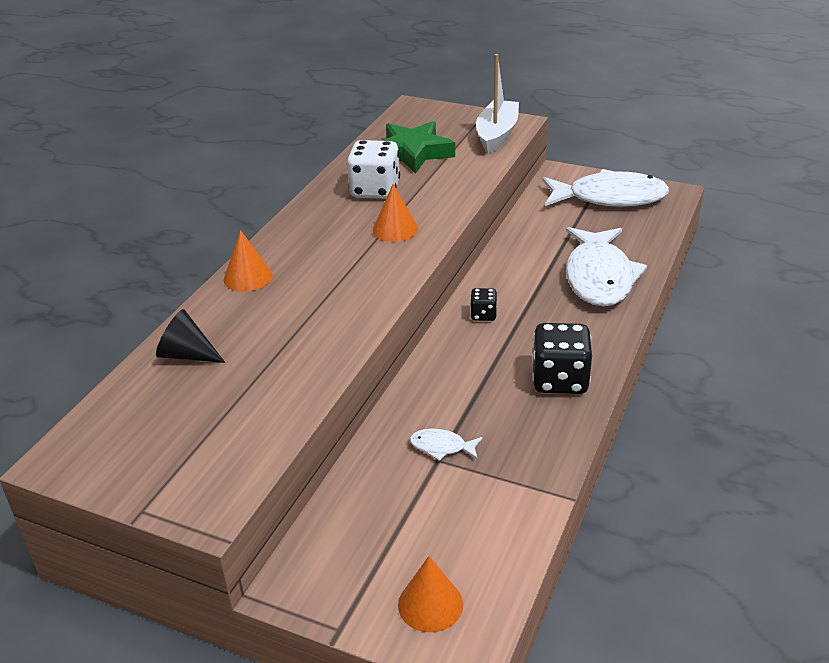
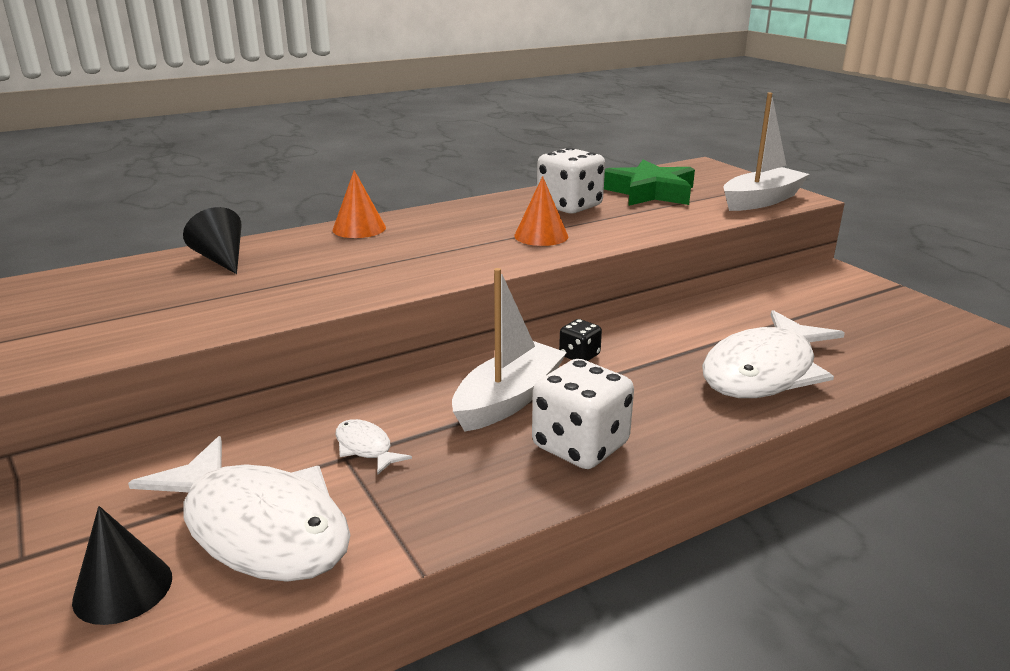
camera: 35 degrees right, 10 degrees down
(430, 604) = (123, 588): orange cone -> black cone
(481, 369) = (508, 399): none -> white boat
(560, 380) = (580, 446): black dice -> white dice
(609, 198) = (873, 308): white fish -> white fish (259, 527)

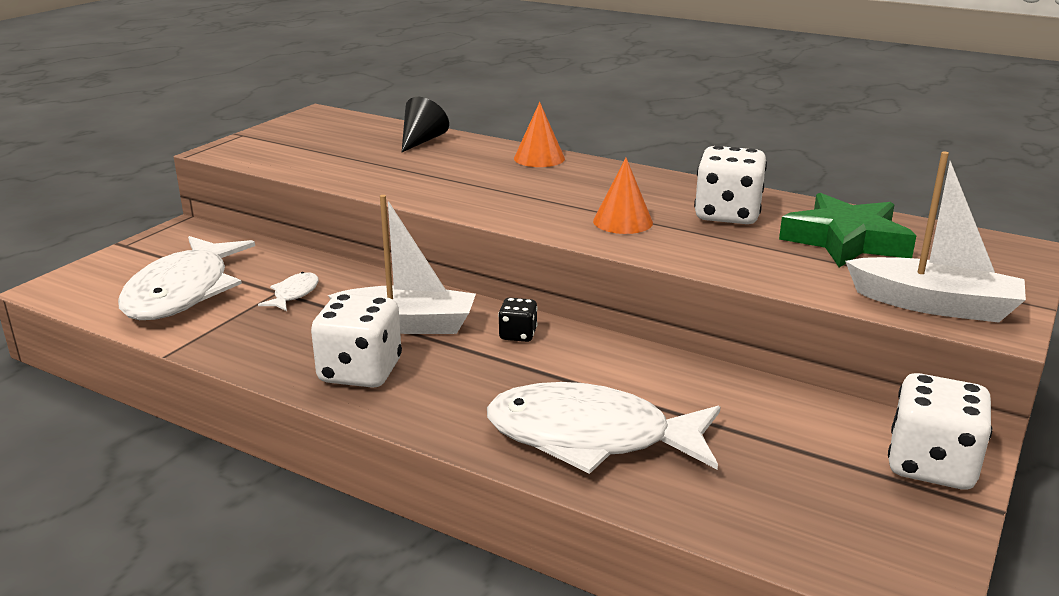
camera: 60 degrees right, 0 degrees up
(123, 588) = (111, 278): black cone -> none
(850, 284) = (931, 465): none -> white dice

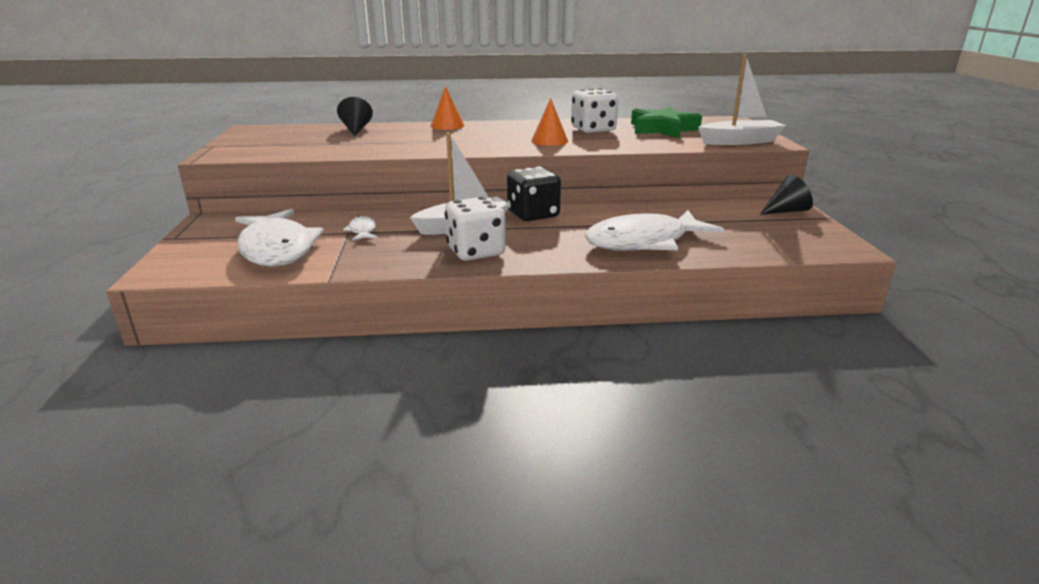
camera: 35 degrees left, 0 degrees up
(518, 335) = (533, 215): black dice -> black dice, size x1.96
(931, 465) = (786, 211): white dice -> black cone

